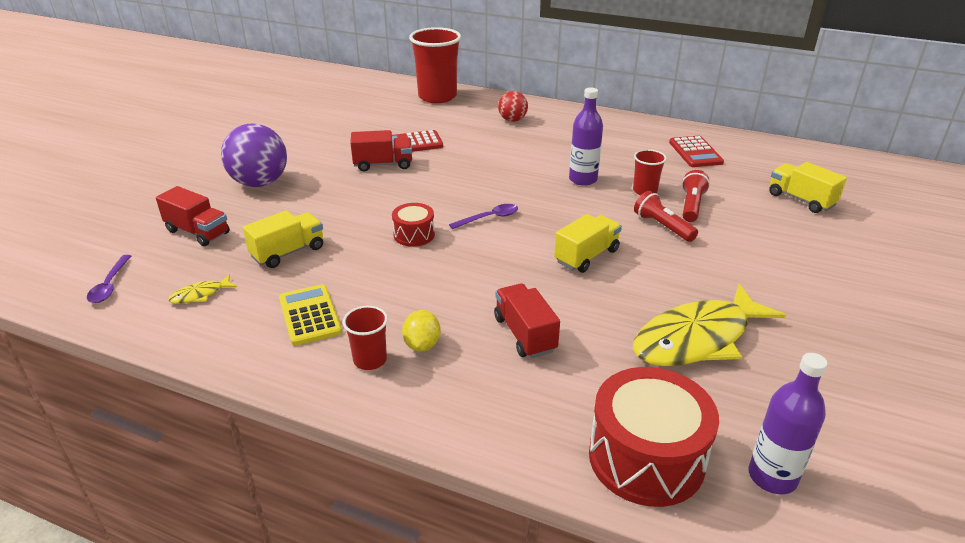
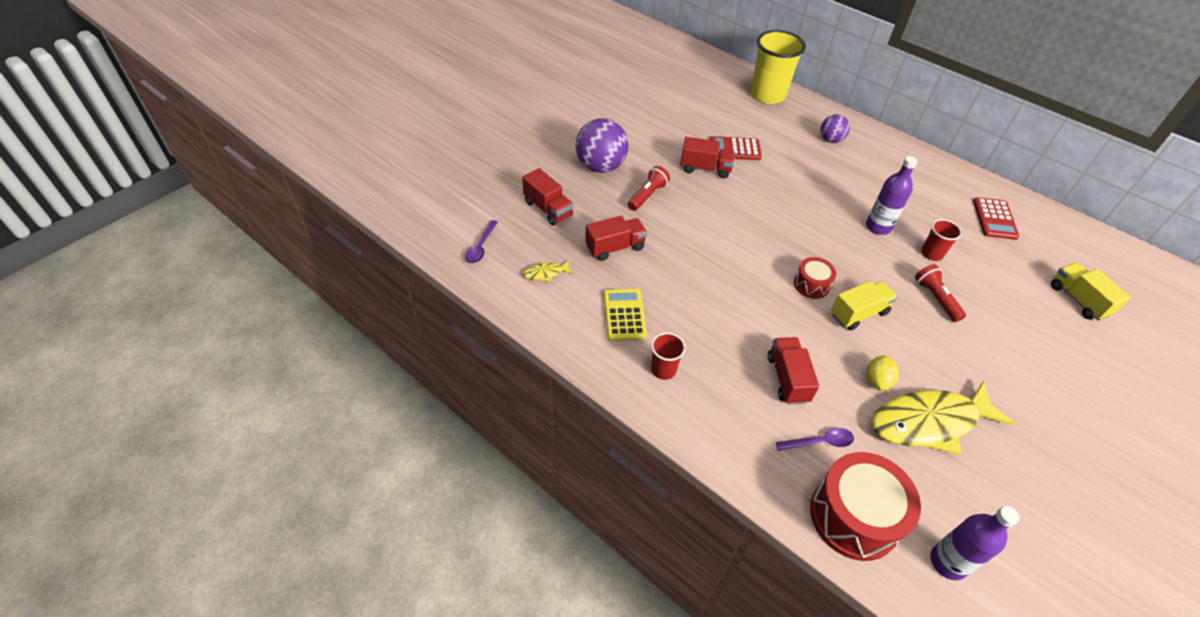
camera: 15 degrees right, 15 degrees up
(288, 252) = (615, 247): yellow truck -> red truck
(414, 235) = (718, 254): red drum -> red drum (811, 285)
(422, 344) = (705, 366): yellow lemon -> yellow lemon (877, 381)
(437, 96) = (767, 95): red cup -> yellow cup
(489, 218) = (785, 251): purple spoon -> purple spoon (820, 442)
(512, 120) = (830, 140): red ball -> purple ball
(691, 205) = (970, 281): red flashlight -> red flashlight (647, 195)

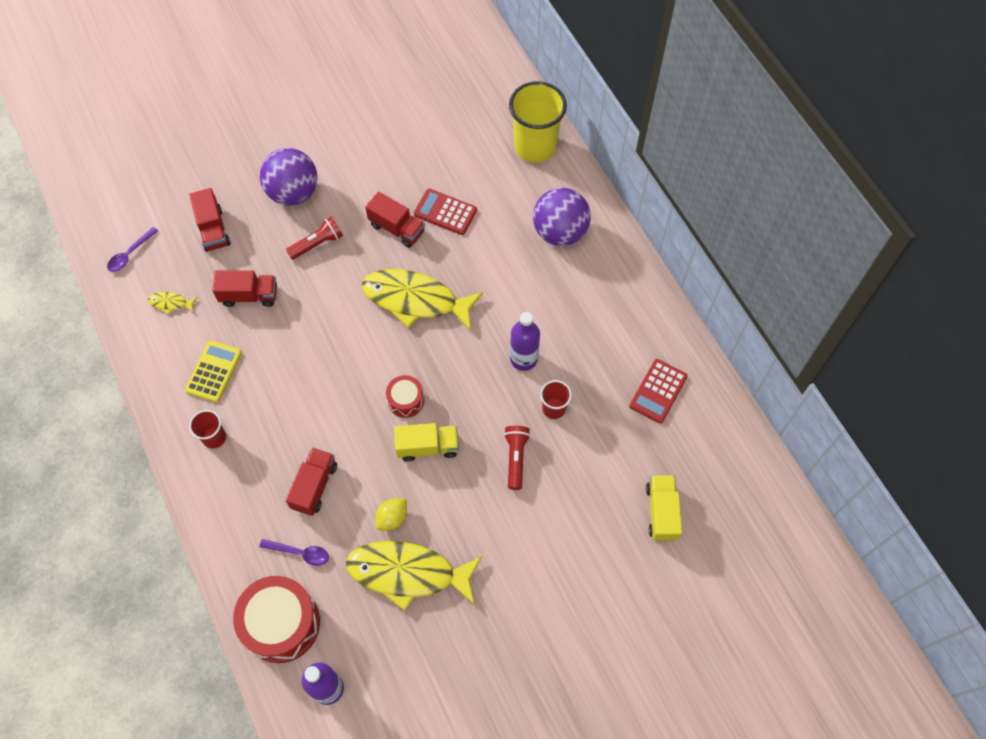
camera: 25 degrees right, 15 degrees up
(759, 211) = (415, 300): none -> yellow fish
(830, 140) = (560, 232): purple ball -> purple ball, size x1.78

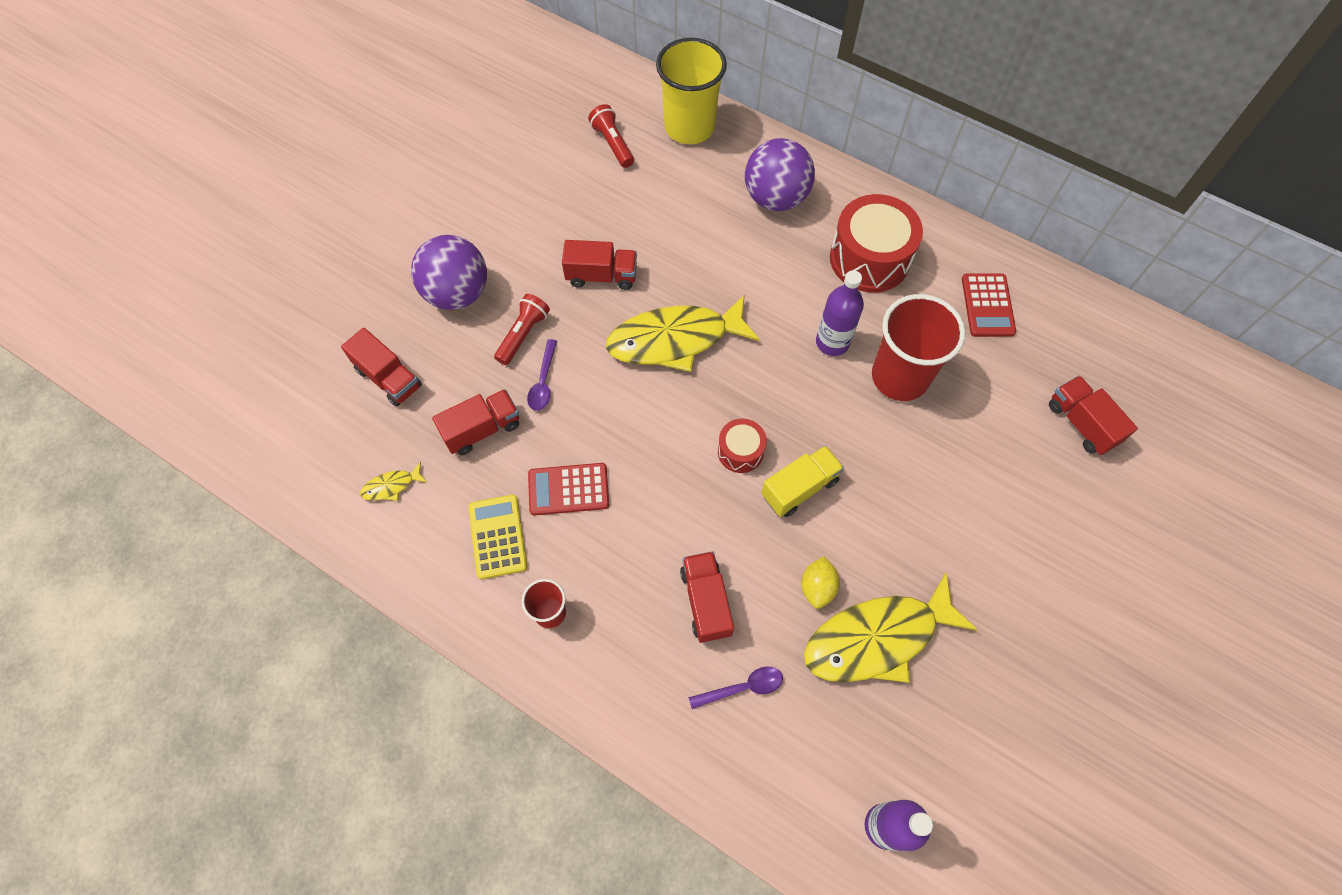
camera: 30 degrees left, 0 degrees up
(130, 254) = (302, 456): purple spoon -> purple spoon (543, 382)
(281, 624) = (779, 783): red drum -> red drum (869, 258)
(445, 212) = (642, 235): red calculator -> red calculator (568, 489)
(516, 458) = (899, 449): red flashlight -> red flashlight (612, 143)
(554, 408) = (900, 377): red cup -> red cup, size x2.02
(661, 512) = (1081, 423): yellow truck -> red truck

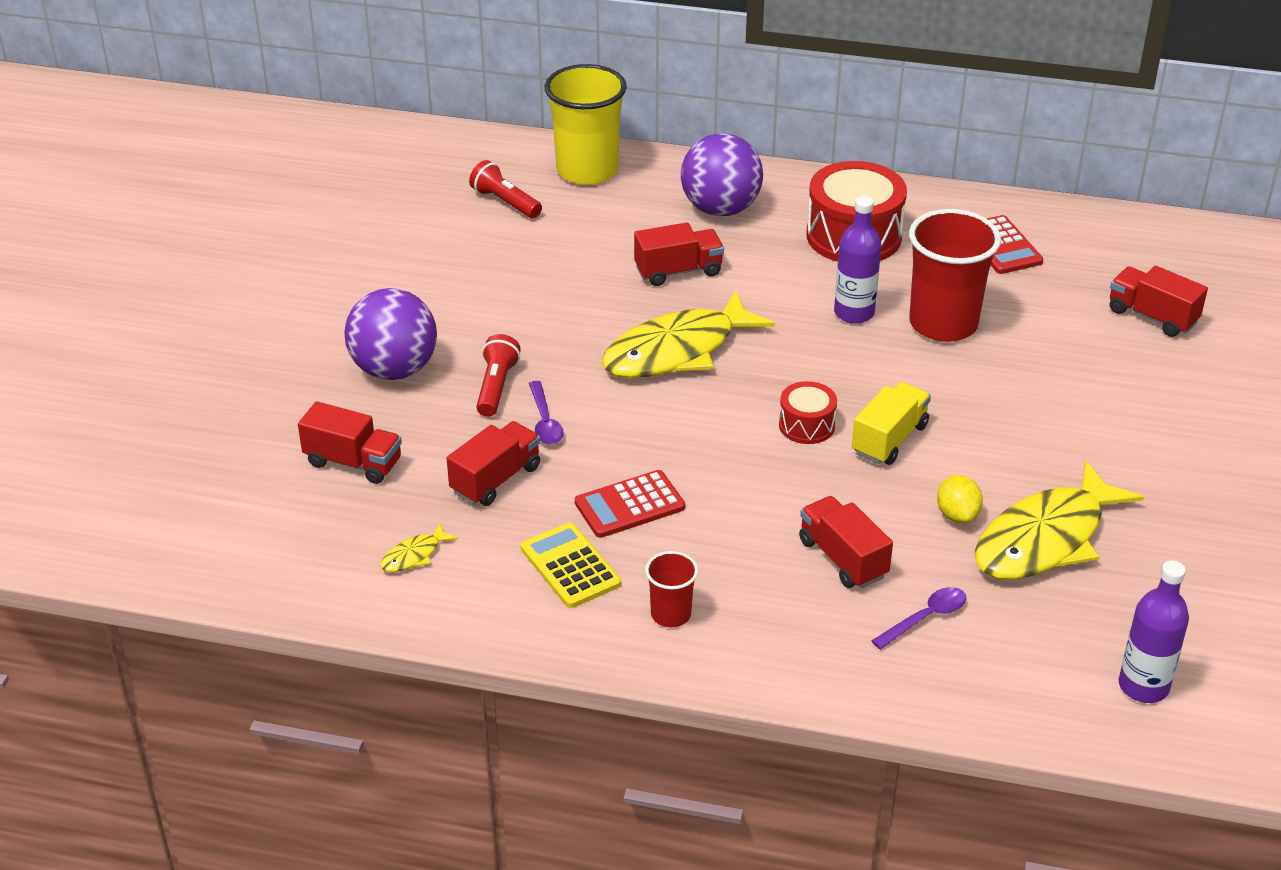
camera: 20 degrees left, 25 degrees down
(601, 276) = (559, 316): red truck -> red truck (678, 271)

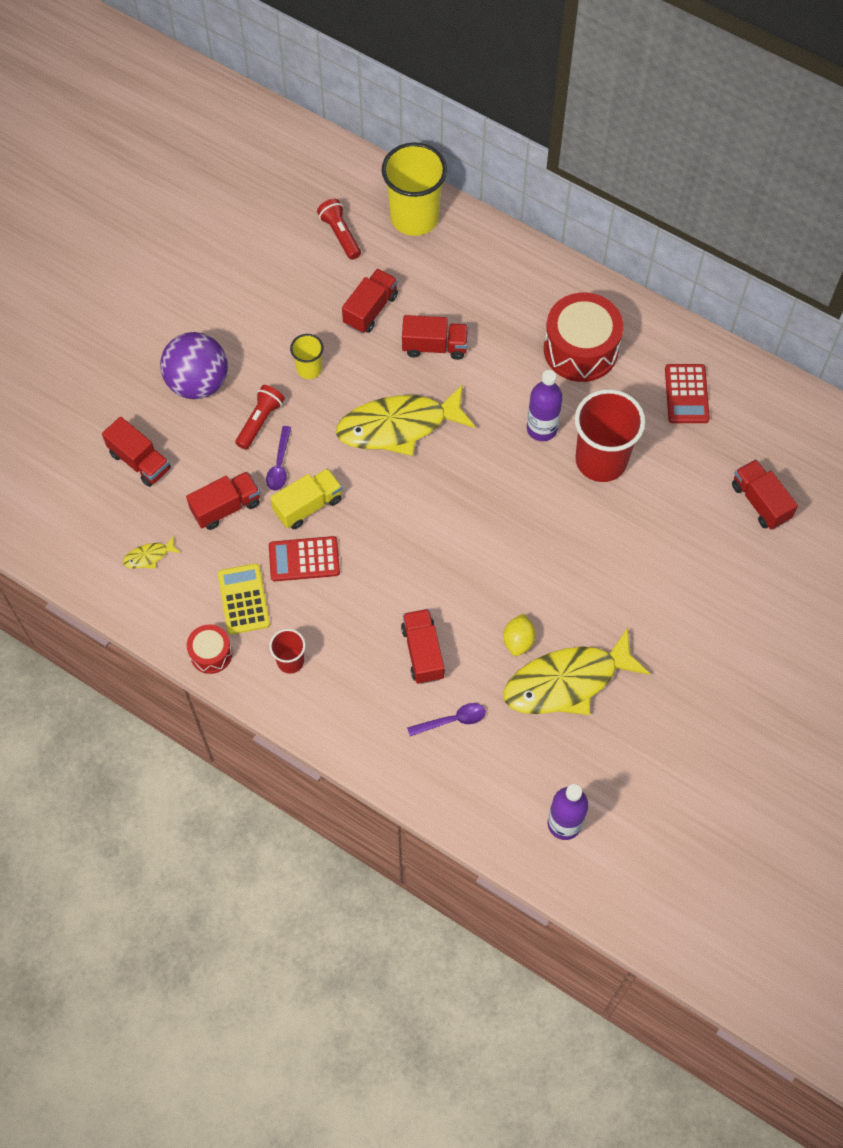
camera: 20 degrees right, 25 degrees up
(533, 325) = (309, 369): none -> yellow cup
(580, 257) = (370, 309): none -> red truck
(720, 209) = (495, 290): purple ball -> none
(806, 425) = (455, 526): red drum -> red drum (211, 653)
(889, 439) = (506, 558): yellow truck -> yellow truck (308, 506)

